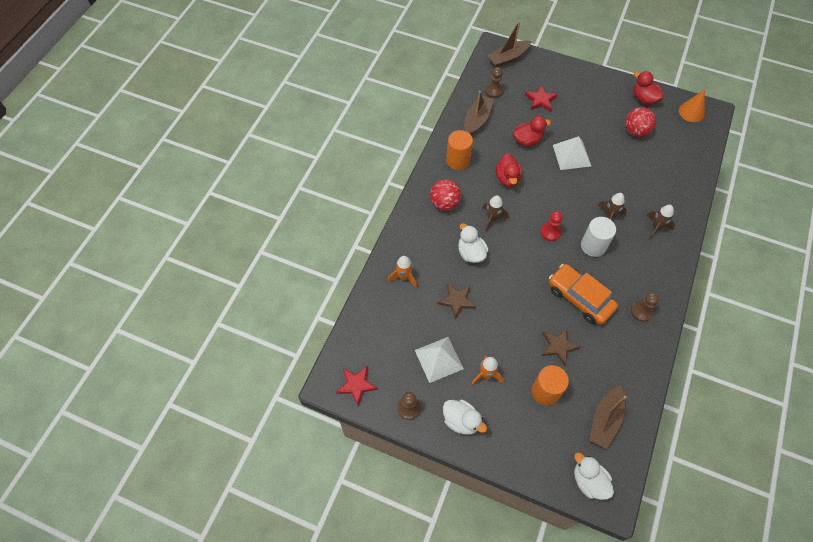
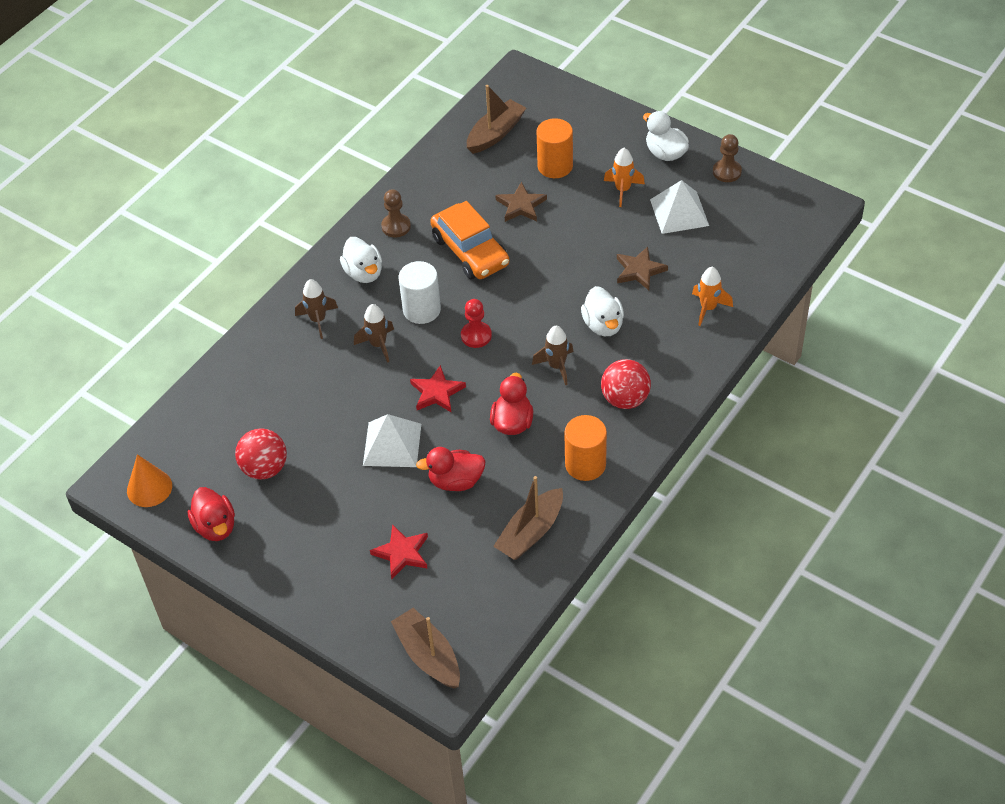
camera: 165 degrees left, 10 degrees down
(356, 385) = (789, 201): red star -> red star (437, 392)
(494, 91) = (481, 586): brown pawn -> none
(508, 58) = (428, 655): brown boat -> brown boat turned 105 degrees counterclockwise
(589, 481) = (537, 90): white duck -> white duck (364, 273)

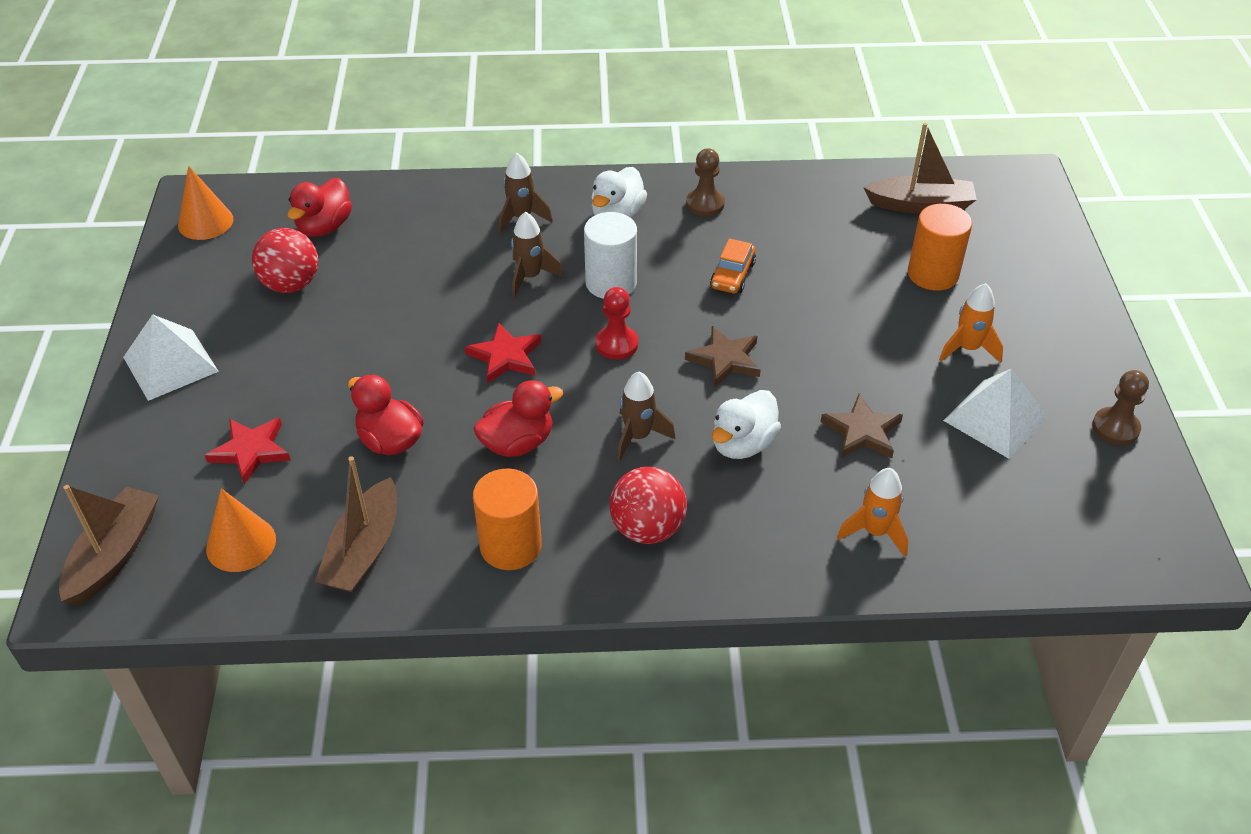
camera: 50 degrees right, 5 degrees down
(215, 526) = (188, 291): red duck -> red duck (324, 227)
(392, 444) = (401, 361): white pyramid -> white pyramid (170, 364)
(470, 251) = (732, 275): orange car -> orange car, size x0.53
(474, 589) = (241, 544): none -> orange cone
(521, 205) = (842, 278): brown star -> brown star (725, 359)
(530, 532) = (364, 550): brown boat -> brown boat turned 75 degrees counterclockwise
(665, 153) = (1071, 355): white duck -> none

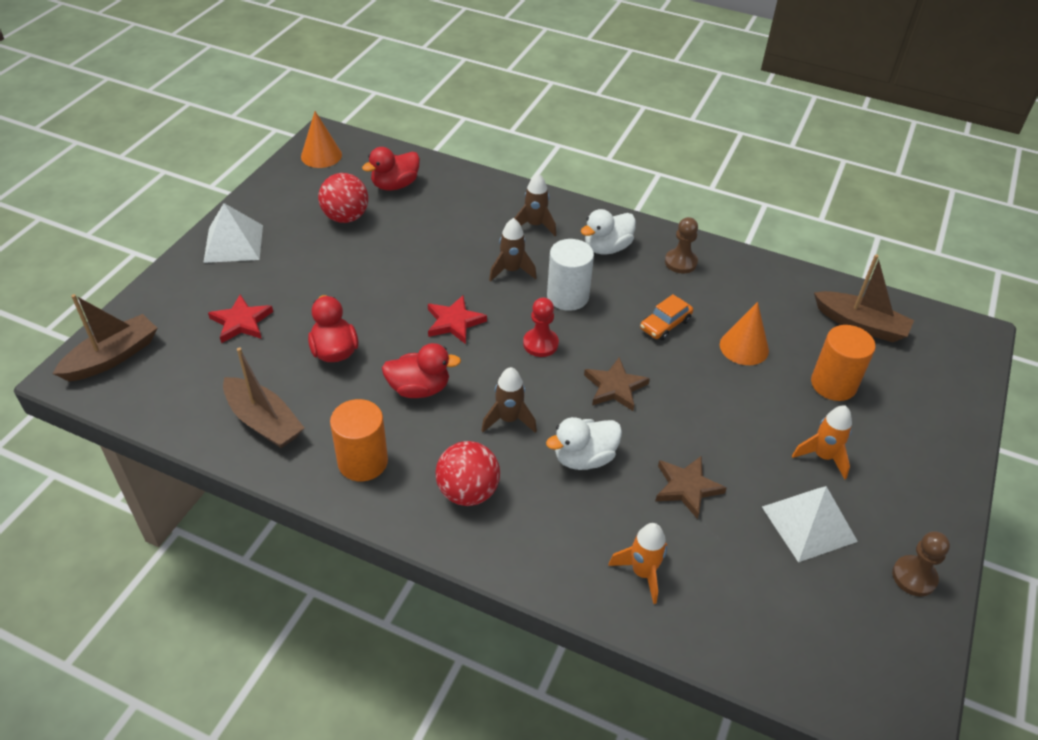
camera: 25 degrees right, 0 degrees up
(241, 544) = (191, 383): orange cone -> orange cone (744, 347)
(364, 550) = (264, 421): brown boat -> brown boat turned 90 degrees counterclockwise

